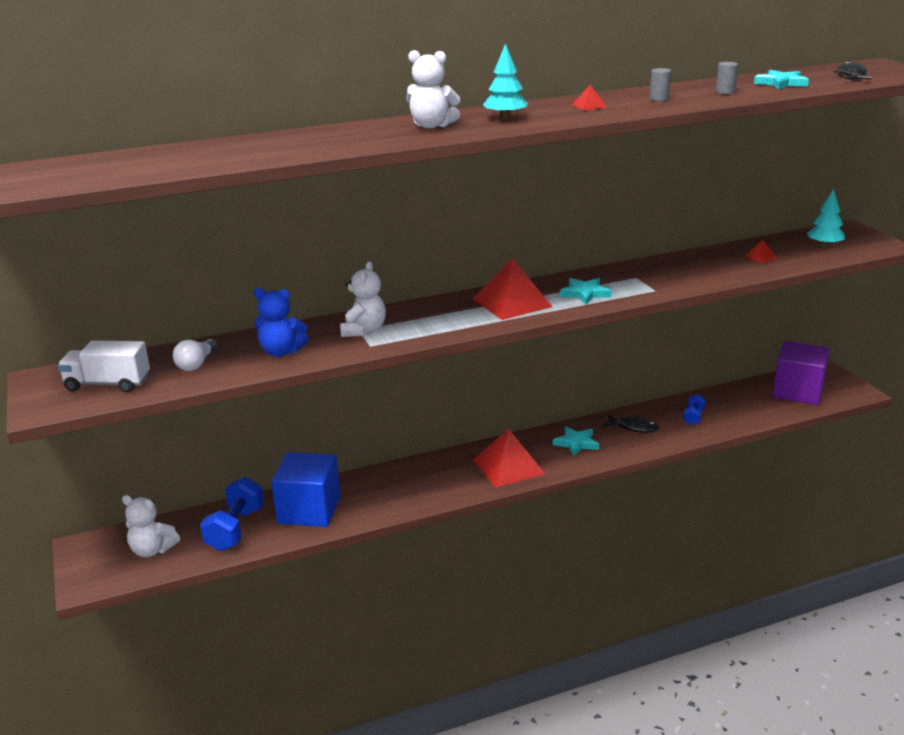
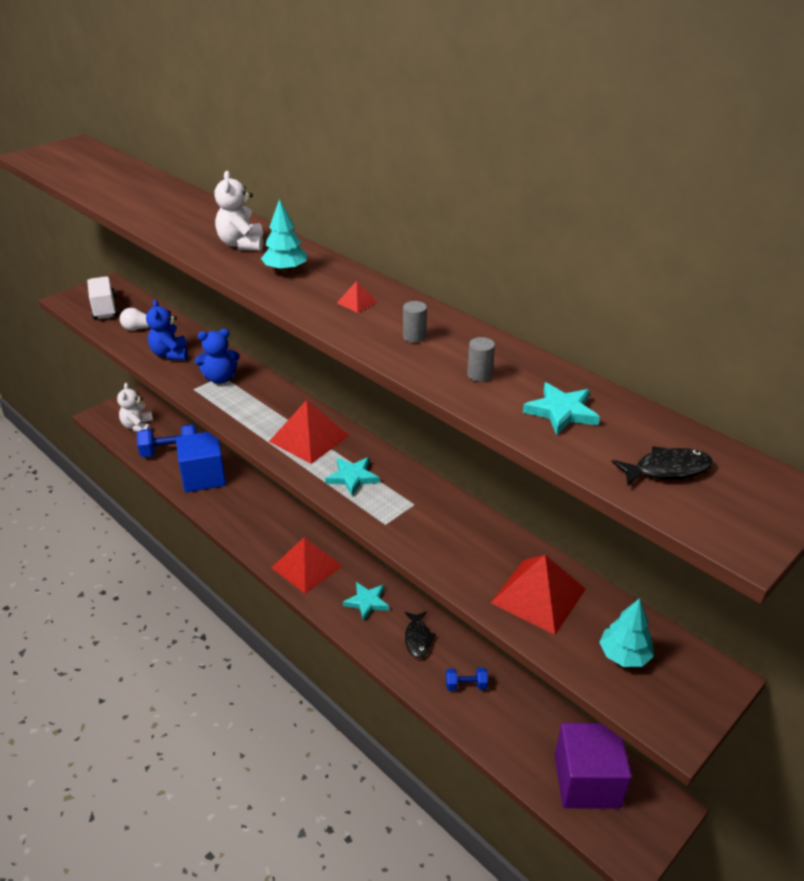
camera: 65 degrees right, 10 degrees up
(364, 330) = (220, 378): white teddy bear -> blue teddy bear
(760, 257) = (538, 595): red pyramid -> red pyramid, size x2.40

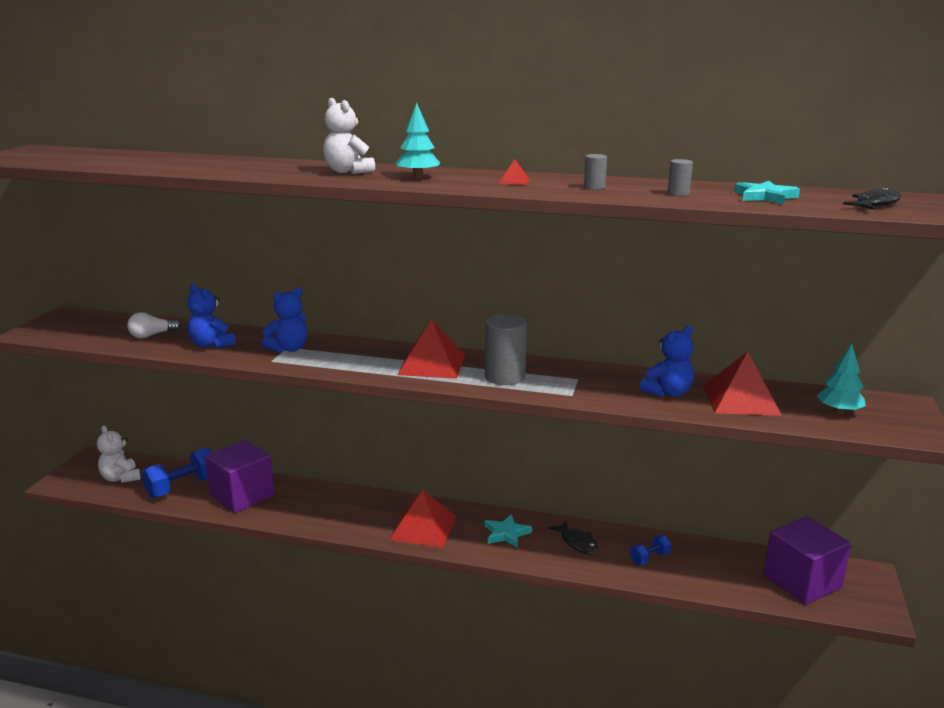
camera: 30 degrees left, 15 degrees down
(104, 308) = (86, 330): white truck -> none
(203, 476) = (242, 495): blue cube -> purple cube
(352, 477) = (505, 377): turquoise star -> grey cylinder
(476, 557) = (668, 393): none -> blue teddy bear

